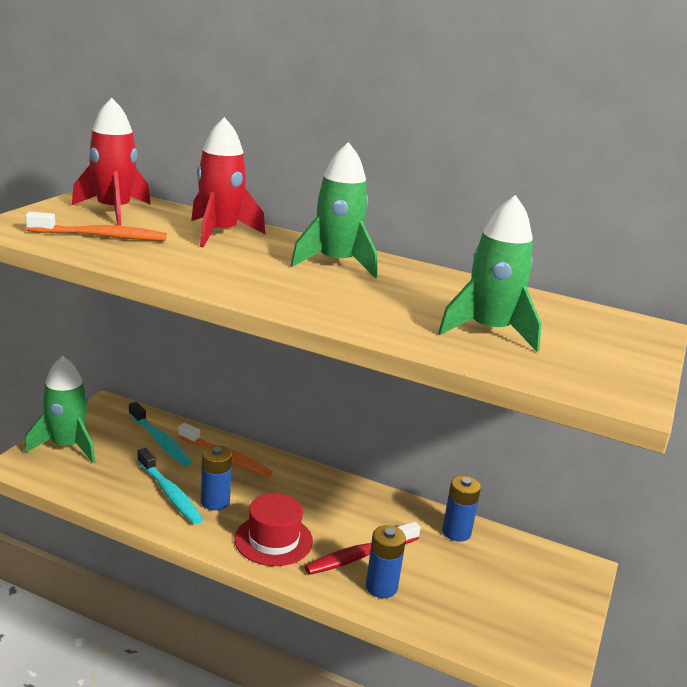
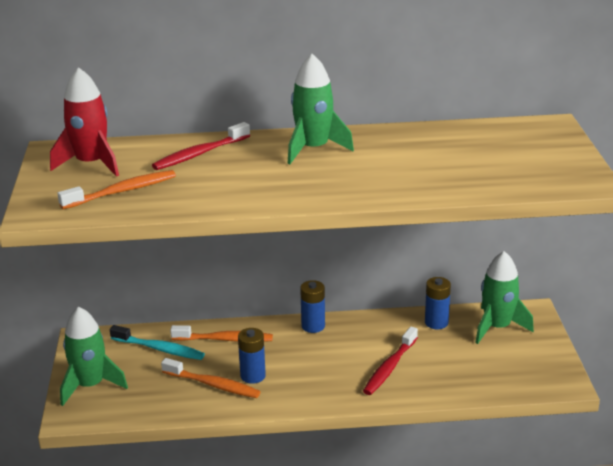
camera: 25 degrees left, 5 degrees up
(170, 493) = (213, 385): turquoise toothbrush -> orange toothbrush
(220, 233) = (199, 154): red rocket -> red toothbrush
(273, 540) = (322, 383): red hat -> none
(381, 587) = (422, 381): blue battery -> blue battery (313, 326)
(489, 331) = (471, 166): green rocket -> green rocket (497, 327)

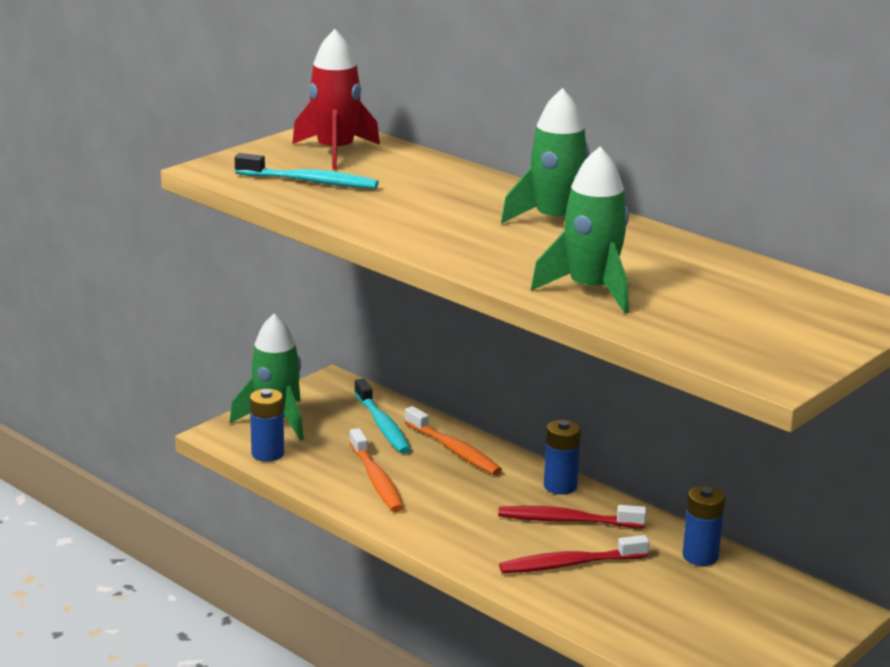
camera: 45 degrees right, 5 degrees down
(122, 191) = (310, 182): orange toothbrush -> turquoise toothbrush
(199, 154) = (441, 182): red toothbrush -> red toothbrush (566, 520)
(253, 376) = (424, 493): blue battery -> blue battery (267, 454)
(497, 327) = (764, 600): green rocket -> green rocket (591, 290)

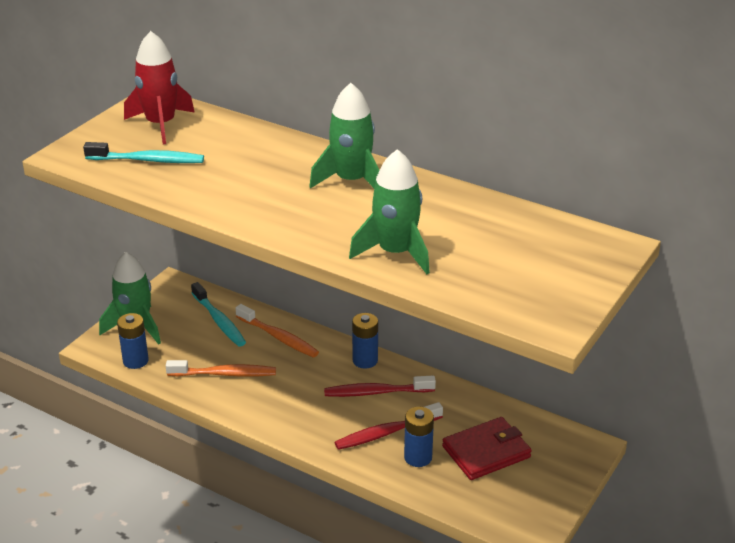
camera: 10 degrees left, 10 degrees up
(376, 479) = (225, 374): orange toothbrush -> orange toothbrush turned 60 degrees counterclockwise
(698, 600) = (486, 452): none -> red wallet
(700, 556) = (480, 411): blue battery -> blue battery (418, 457)

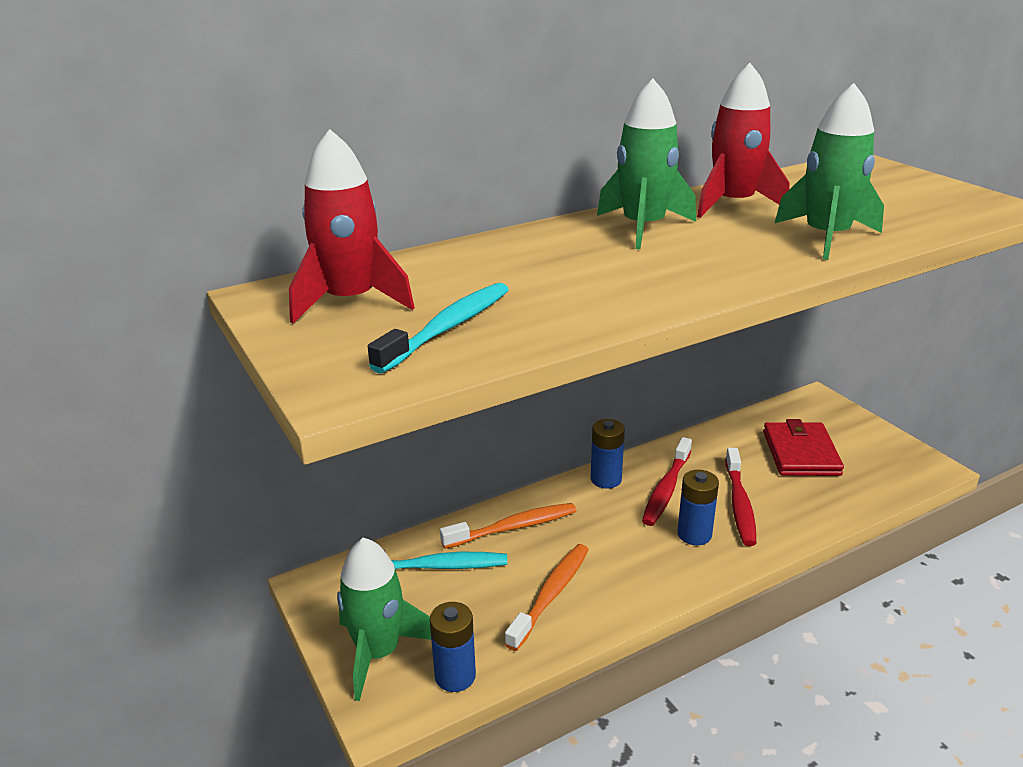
camera: 60 degrees left, 5 degrees down
(418, 457) = (790, 496): blue battery -> blue battery (694, 534)
(435, 205) = (733, 204): none -> red rocket

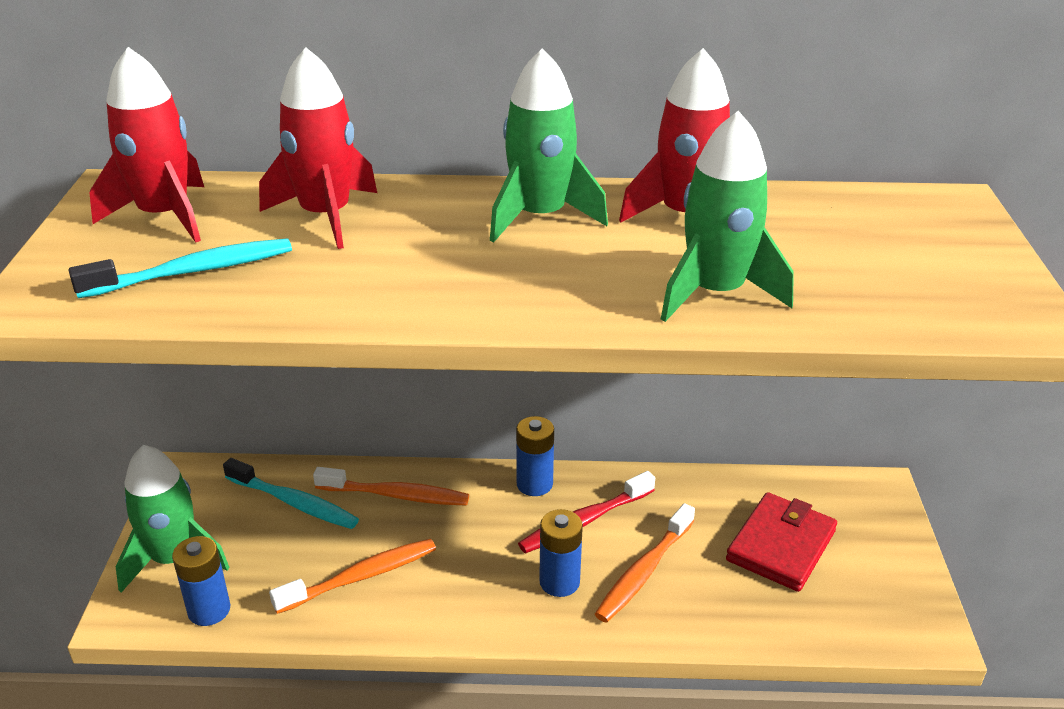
camera: 30 degrees right, 5 degrees up
(487, 266) = (325, 216): none -> red rocket
(739, 504) = (643, 572): red toothbrush -> orange toothbrush

